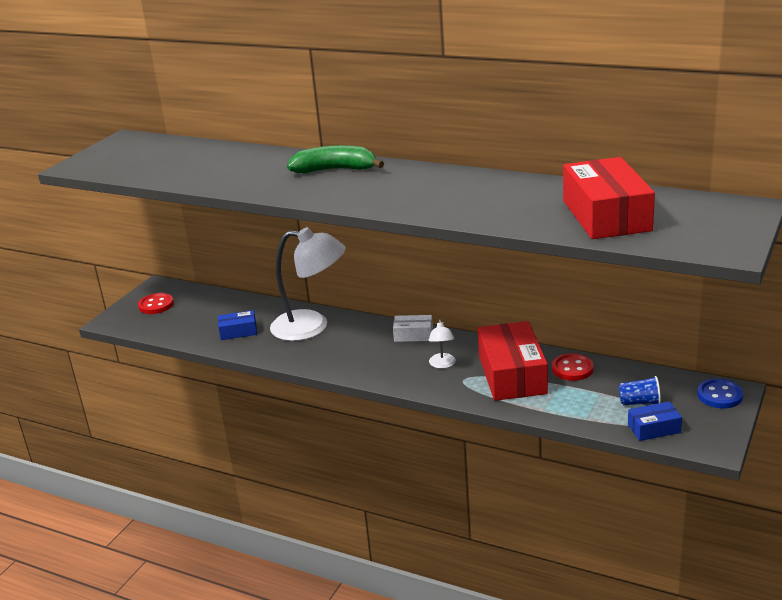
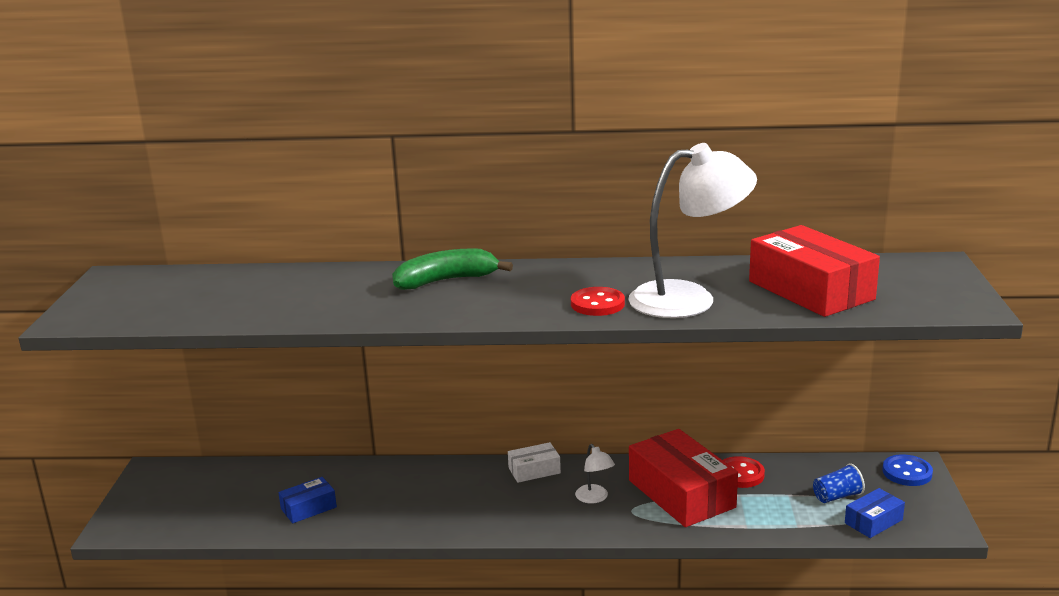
camera: 25 degrees left, 5 degrees down
(156, 305) = (167, 495): red button -> red button (597, 304)
(311, 327) = (401, 484): white lamp -> white lamp (689, 298)

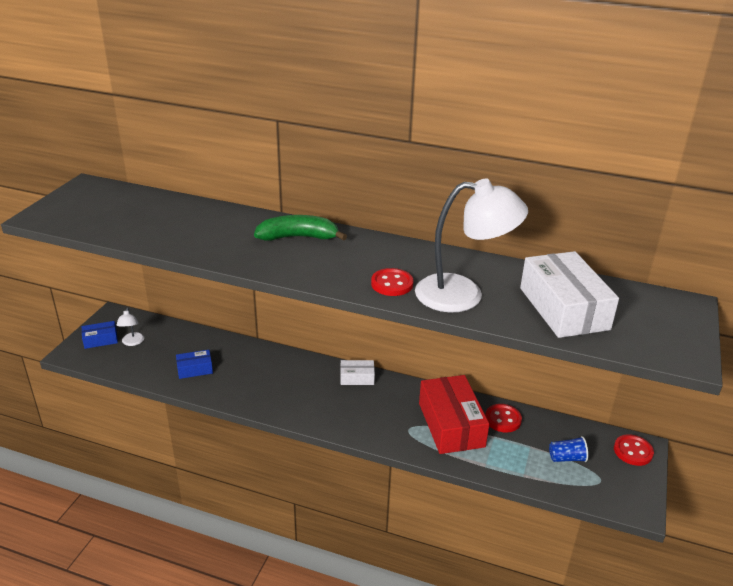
camera: 15 degrees right, 10 degrees up
(595, 498) = (387, 412): white lamp -> white lamp (132, 342)
(810, 290) = (563, 308): red box -> white box
(873, 521) = (584, 487): blue box -> blue box (100, 340)
(907, 472) = (633, 451): blue button -> red button

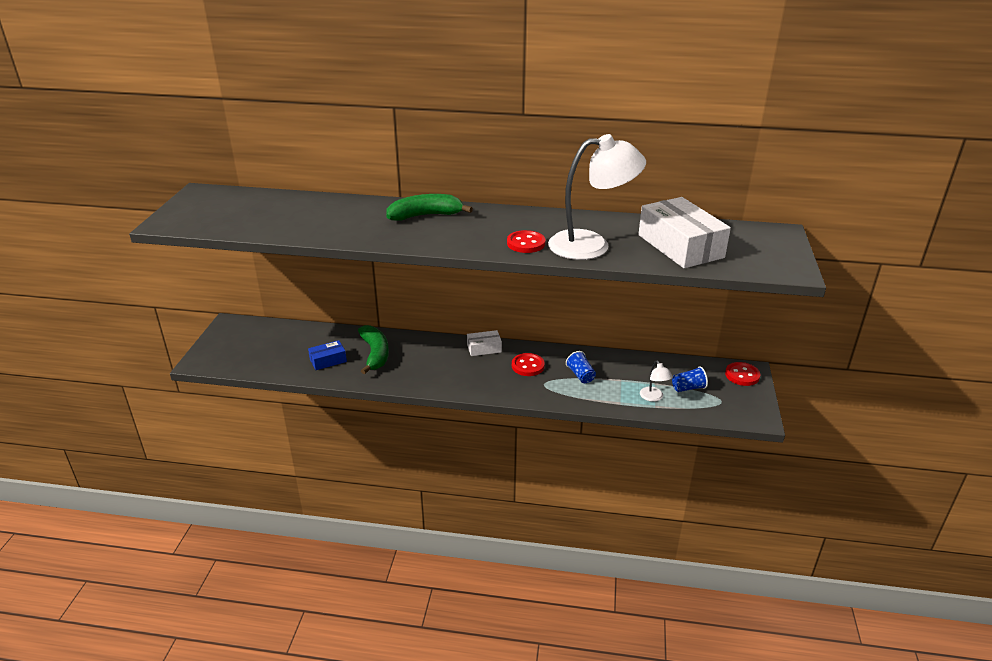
camera: 10 degrees left, 0 degrees up
(100, 340) = (225, 347): blue box -> none
(132, 342) = (258, 345): white lamp -> white lamp (653, 397)
(244, 368) = (375, 354): none -> green banana
(451, 424) = (580, 375): red box -> blue cup
(503, 419) = (625, 365): red button -> red button (528, 366)

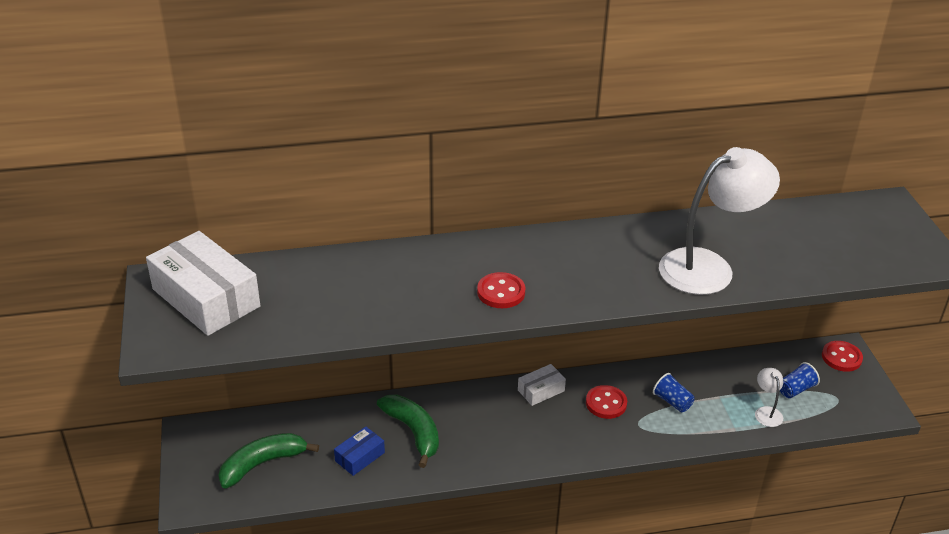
camera: 20 degrees left, 5 degrees up
(425, 216) = (487, 260): green banana -> green banana (262, 464)
(526, 243) = (635, 281): red button -> red button (501, 292)
(653, 397) = (766, 412): white lamp -> white lamp turned 150 degrees counterclockwise
(680, 246) = (803, 248): white box -> white box (206, 298)

